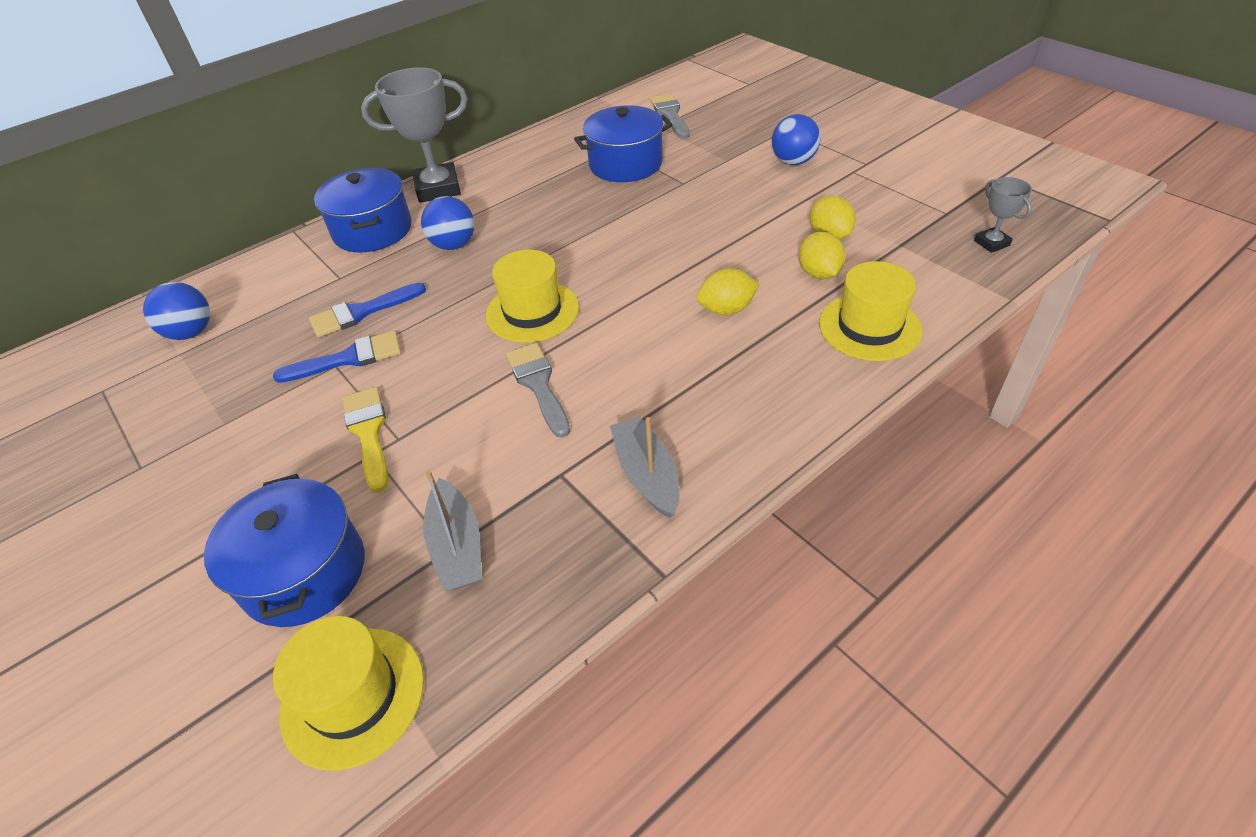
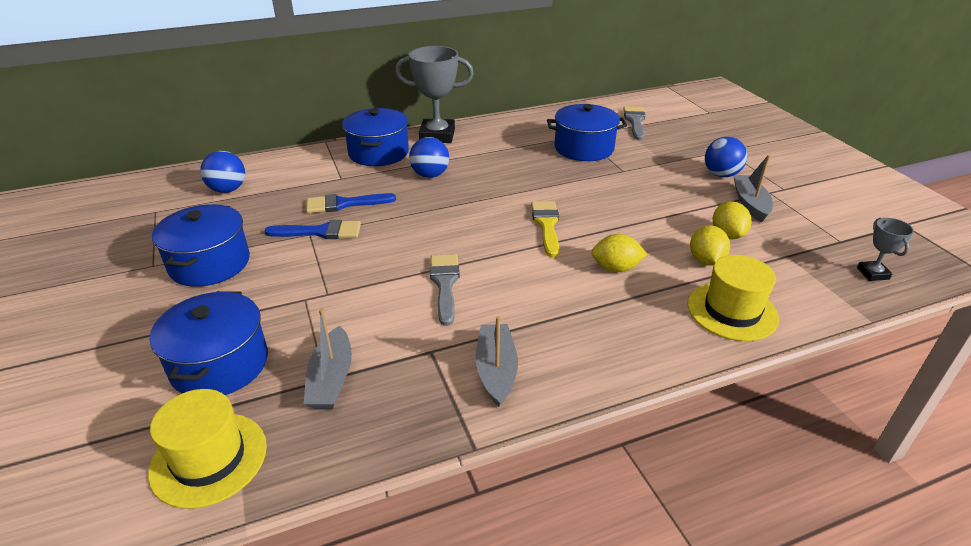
camera: 15 degrees right, 10 degrees down
(220, 442) = (209, 263): none -> blue pot
(369, 433) = (309, 284): yellow brush -> yellow brush (546, 225)
(532, 311) = (465, 233): yellow hat -> none
(838, 191) = (750, 204): none -> grey boat

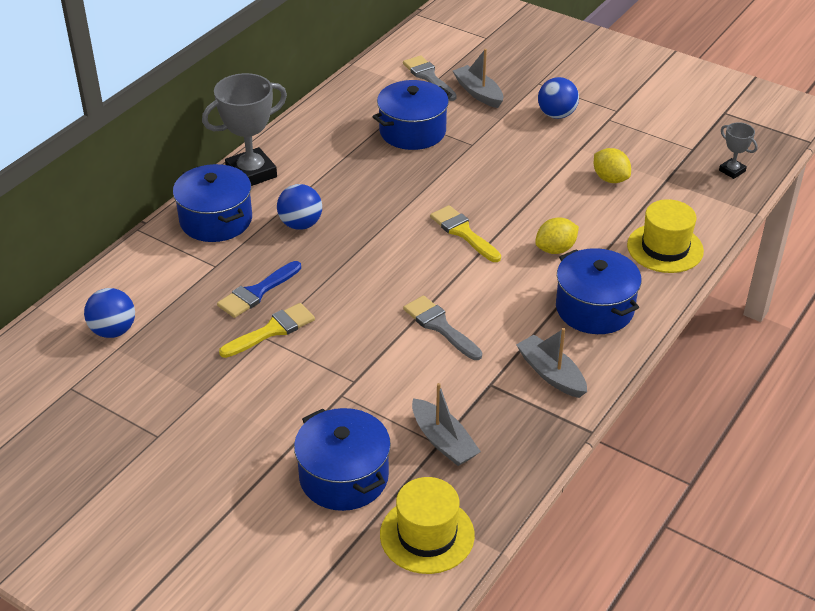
camera: 35 degrees left, 5 degrees up
(209, 263) = (210, 408): blue pot -> blue pot (594, 308)
(320, 232) = (272, 330): blue brush -> yellow brush
(705, 260) = (613, 211): yellow lemon -> none
(750, 204) = (603, 138): grey boat -> grey boat (478, 93)

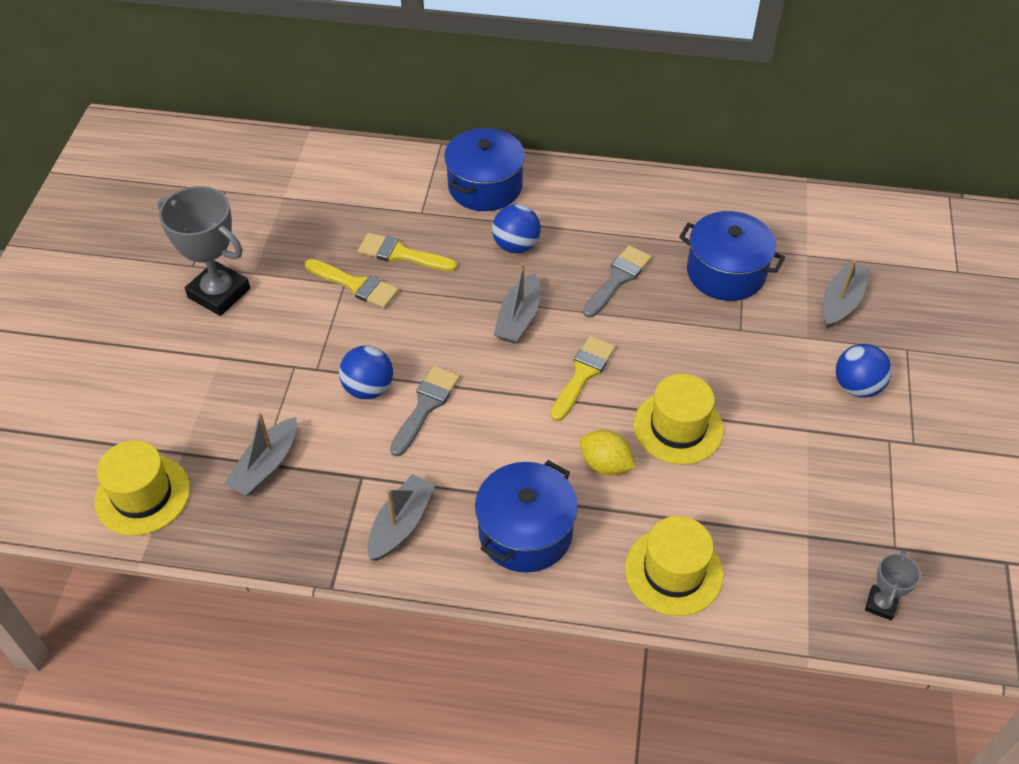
camera: 65 degrees right, 10 degrees up
(113, 330) = (304, 185): blue ball -> blue ball (368, 388)
(251, 173) = (569, 181): grey trophy -> grey trophy (219, 293)
(257, 292) = (401, 254): blue brush -> yellow brush
(344, 477) = (192, 407): blue pot -> none
(382, 247) = (518, 318): none -> grey boat
(428, 77) = (835, 250): grey brush -> grey brush (618, 279)
(543, 204) = (678, 427): none -> yellow hat
(610, 179) = (769, 477): yellow lemon -> none

